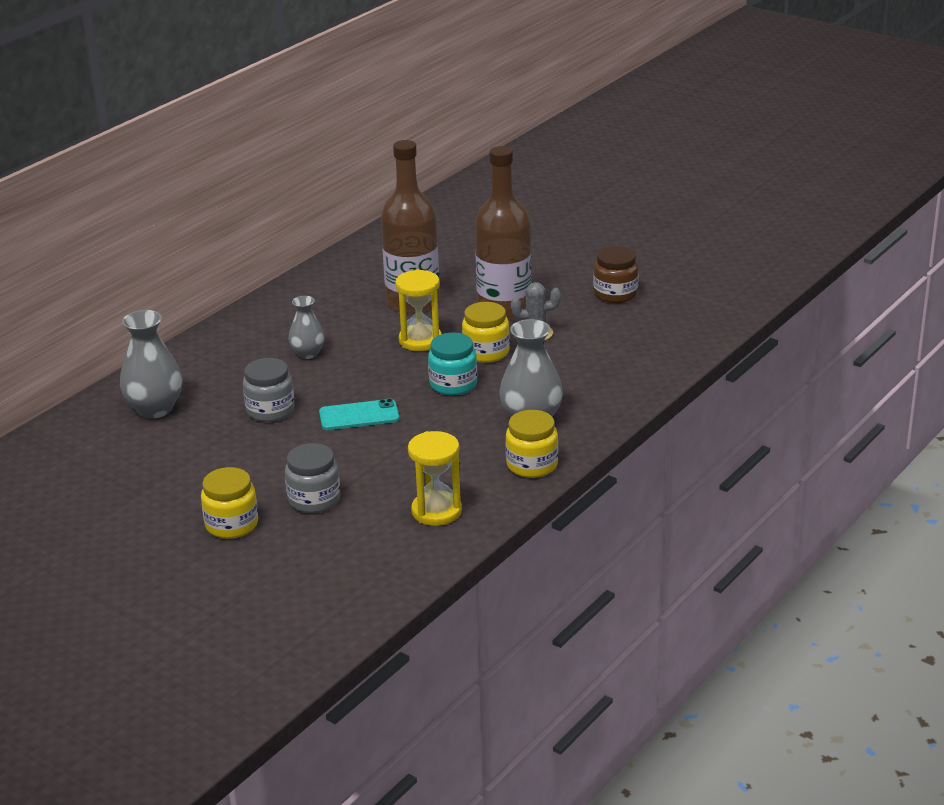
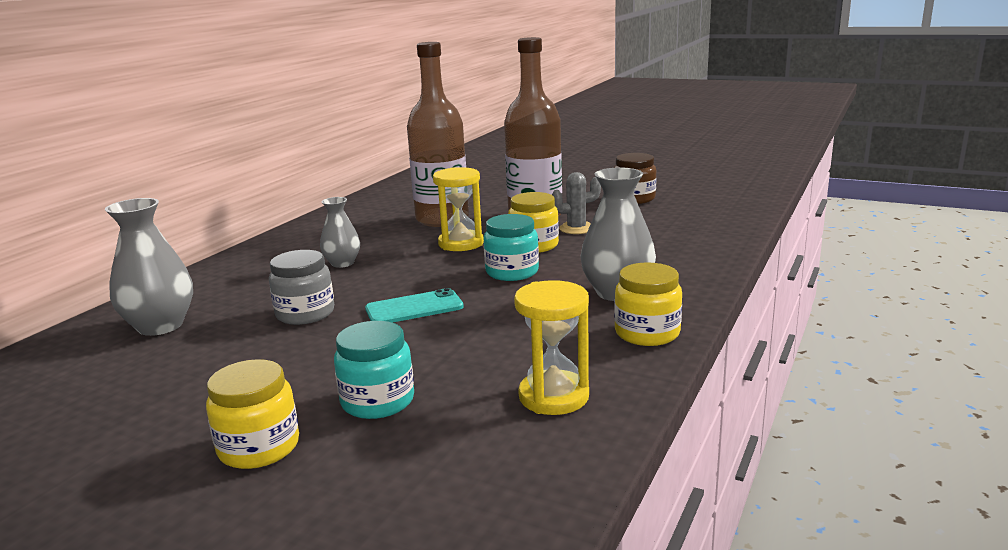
camera: 10 degrees left, 10 degrees down
(314, 500) = (378, 401): grey jar -> turquoise jar

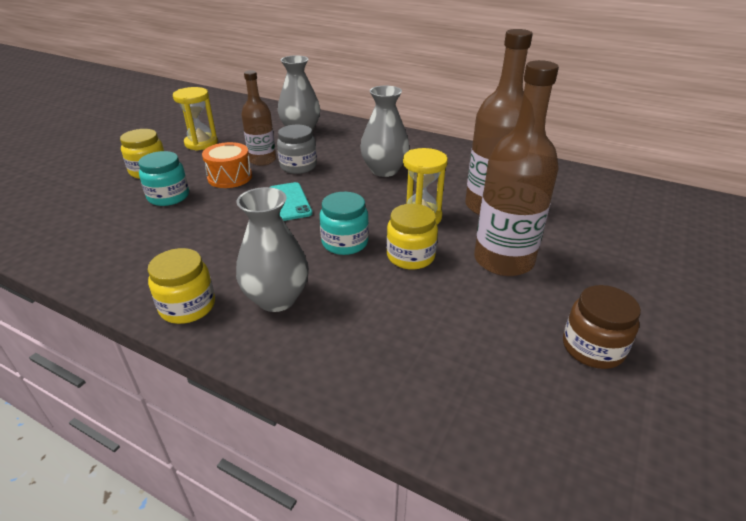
camera: 90 degrees right, 15 degrees up
(268, 342) = (262, 160): none -> brown bottle
(322, 360) = (230, 177): none -> orange drum
(342, 263) = (384, 170): grey vase -> grey vase, size x1.63
(553, 396) = (126, 255): yellow hourglass -> yellow hourglass (201, 143)
(576, 228) = (461, 286): grey cactus -> none

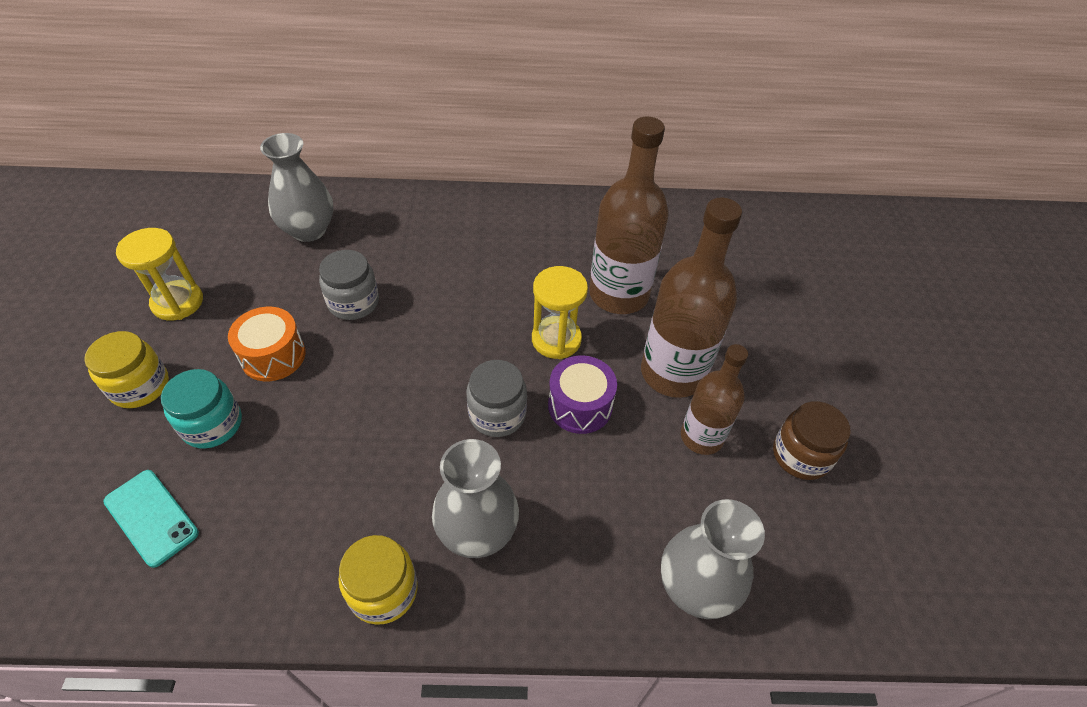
camera: 30 degrees left, 15 degrees up
(262, 160) = (296, 307): brown bottle -> brown bottle (701, 437)
(290, 201) = (386, 371): turquoise phone -> turquoise phone (151, 517)
(345, 243) = (497, 414): turquoise jar -> grey jar
(384, 170) = (468, 273): grey vase -> grey vase (696, 586)
(410, 256) = (580, 406): yellow jar -> purple drum

